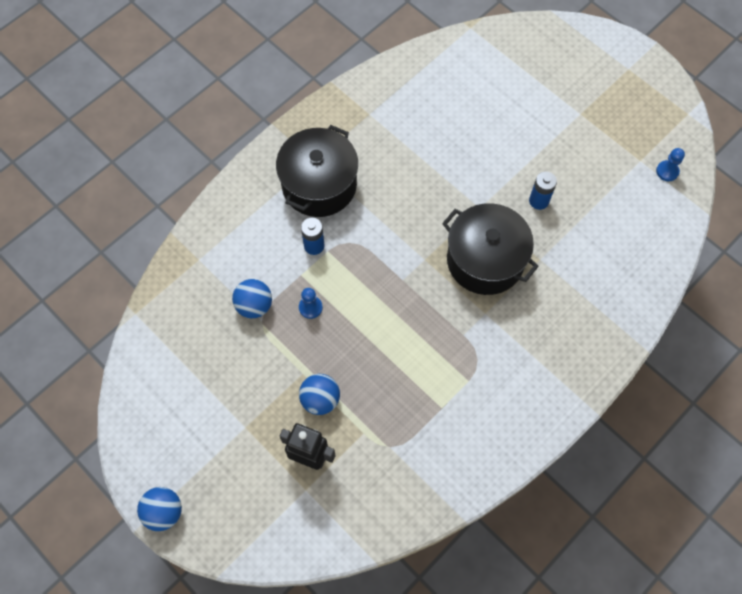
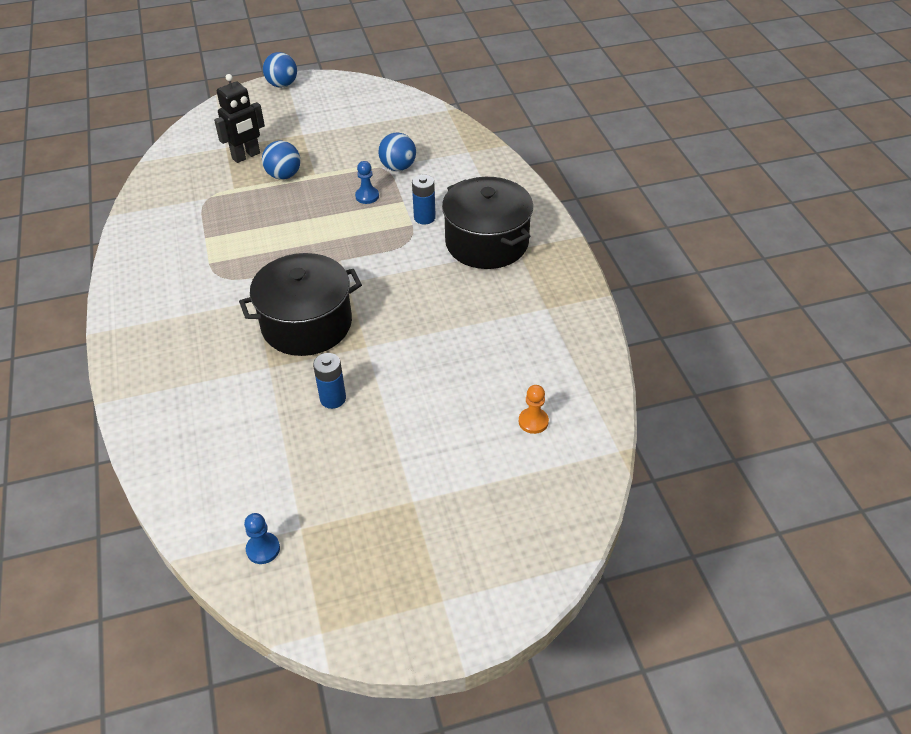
camera: 120 degrees right, 20 degrees down
(478, 79) = (533, 421): none -> orange pawn

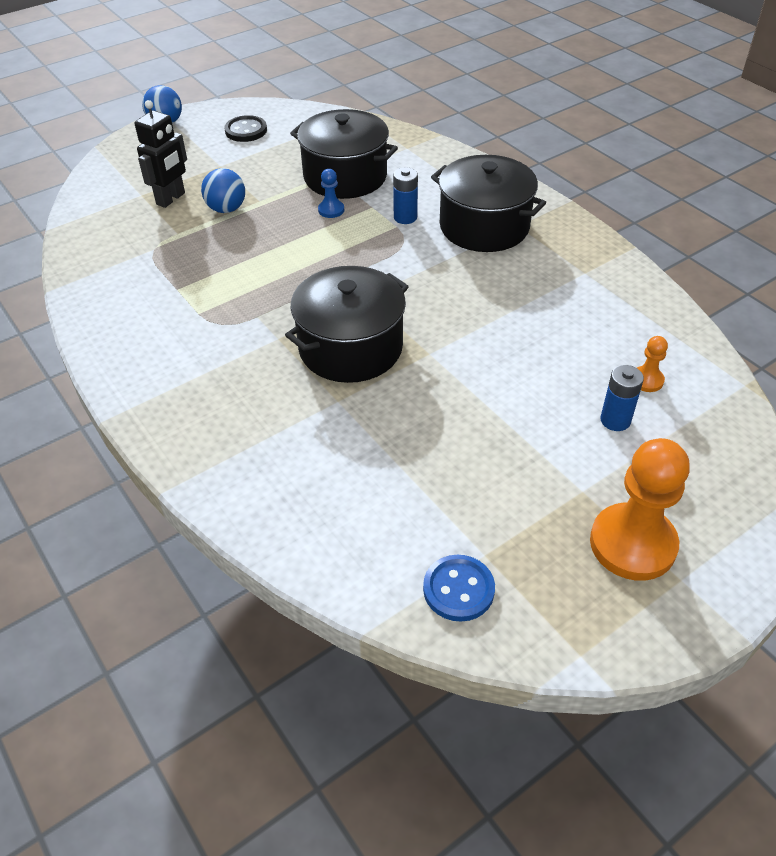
camera: 20 degrees left, 0 degrees up
(263, 549) = (458, 589): blue pawn -> blue button
(333, 399) = (429, 414): blue battery -> blue battery (615, 420)
(342, 105) = (246, 131): none -> black button
(398, 167) = (345, 176): blue ball -> black pot
(423, 558) = (632, 544): none -> orange pawn

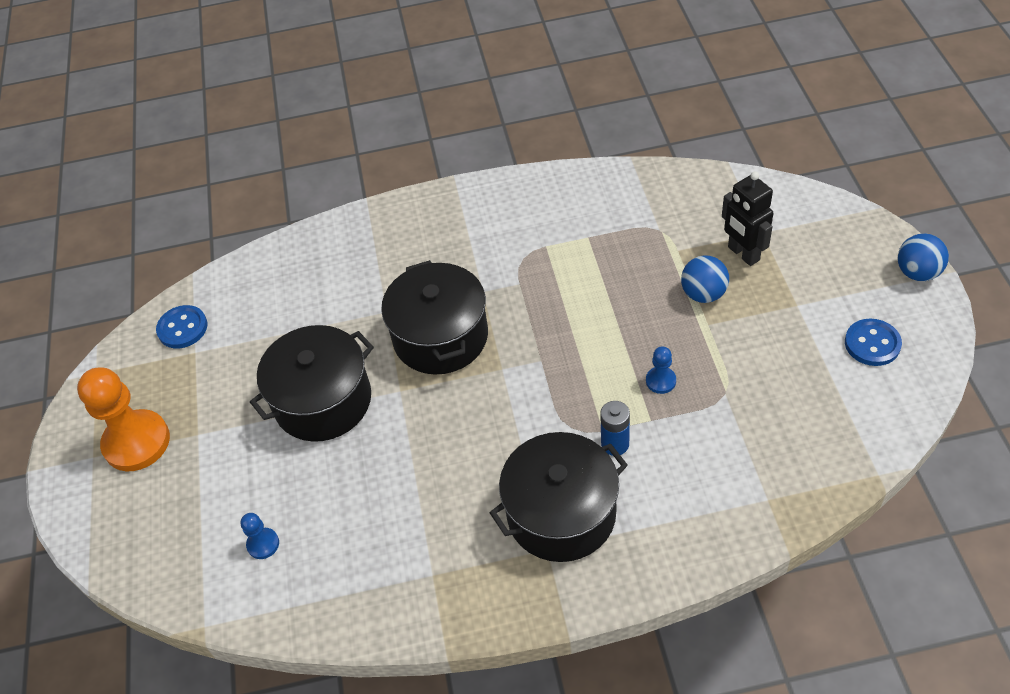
camera: 120 degrees right, 5 degrees up
(246, 131) = (872, 344): black button -> blue button
(345, 176) = (724, 413): black pot -> black pot (323, 401)
(615, 420) = (240, 493): blue battery -> none
(647, 380) = (263, 544): orange pawn -> blue pawn

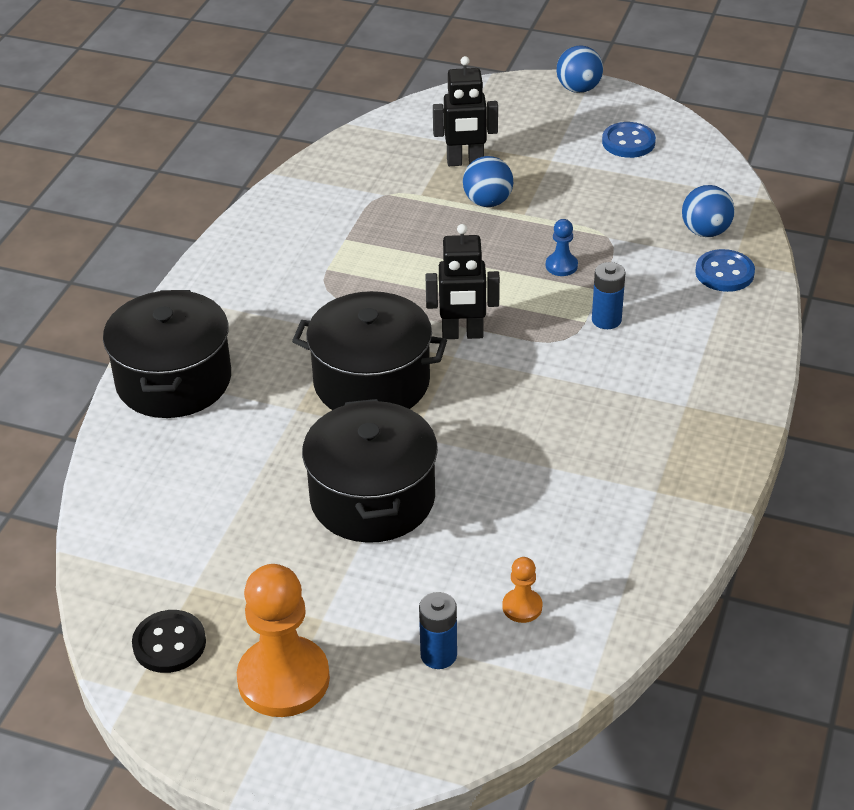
camera: 65 degrees left, 10 degrees down
(141, 368) = (169, 643): none -> black button
(182, 328) = (144, 586): blue button -> blue button (724, 273)
(195, 516) = (438, 655): none -> blue battery
(263, 544) = (522, 607): blue pawn -> orange pawn
(530, 361) = (462, 334): none -> black robot
(561, 514) = (654, 382): black pot -> black pot (173, 380)
(791, 459) = (705, 232): none -> blue ball

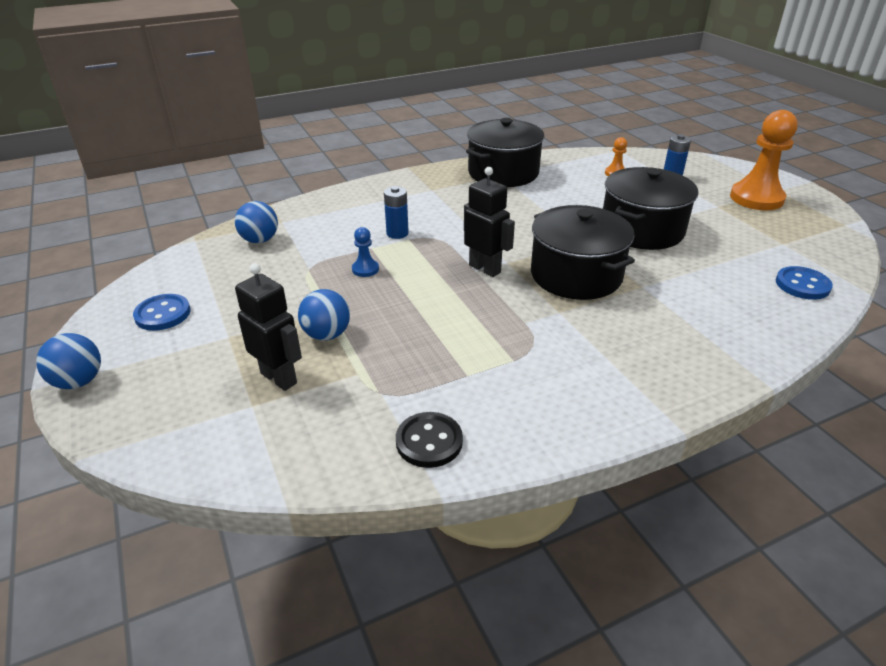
camera: 135 degrees left, 5 degrees down
(169, 643) = (813, 230): black button -> black button (429, 441)
(173, 380) = (720, 348): black pot -> black pot (503, 173)
(724, 273) = (299, 219): blue button -> blue button (802, 285)

